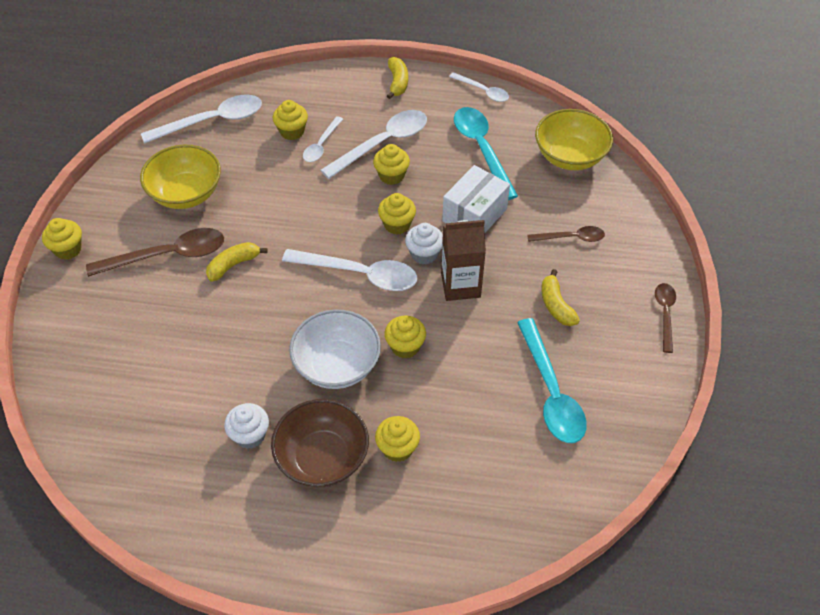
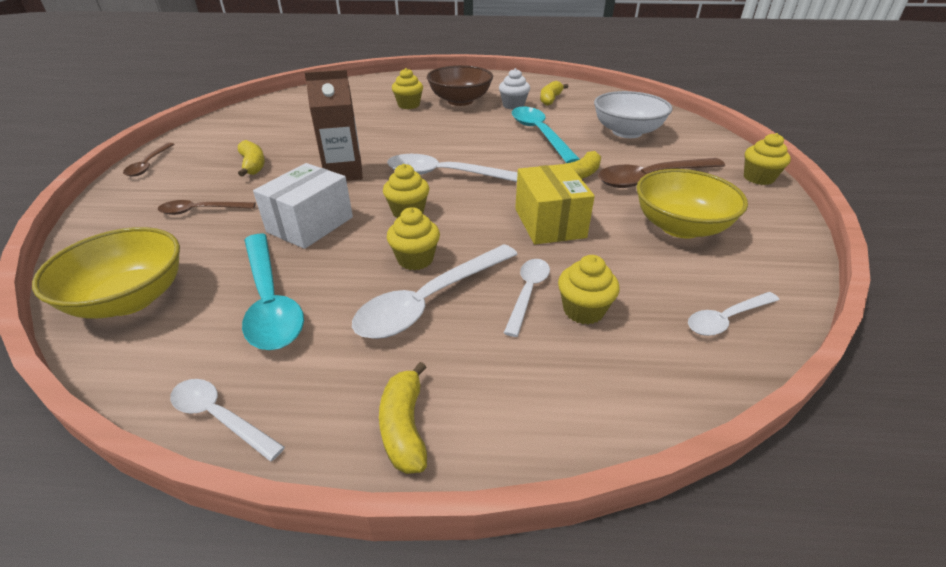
camera: 175 degrees right, 15 degrees down
(189, 453) = (550, 99): none -> yellow banana
(212, 121) = (726, 319): white spoon -> white spoon, size x0.57
(285, 204) = (549, 223): none -> yellow box
(337, 365) = (458, 131): white bowl -> white bowl (627, 132)
(405, 346) = (401, 140): yellow cupcake -> none
(424, 254) = (378, 191): white cupcake -> none
(551, 392) = (286, 127): turquoise spoon -> turquoise spoon (539, 134)

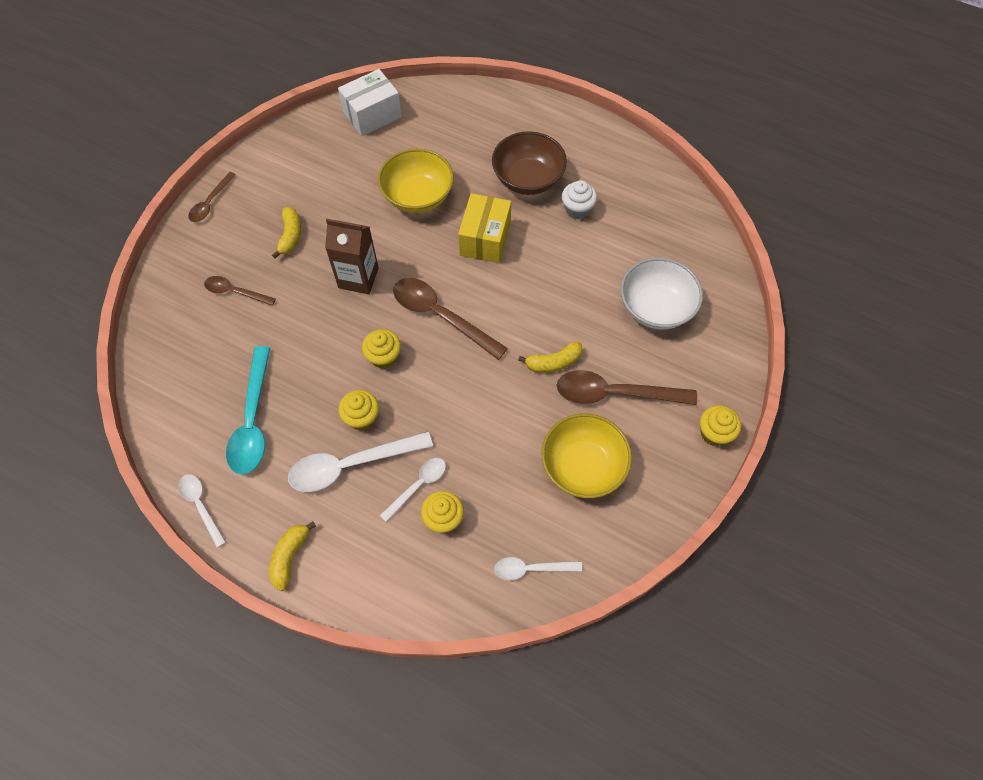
camera: 25 degrees right, 25 degrees up
(130, 299) = (172, 381): yellow bowl -> yellow bowl (418, 196)
(310, 224) = (306, 343): white box -> white box (372, 115)
(408, 105) = (471, 169): yellow cupcake -> none
(447, 175) = (441, 316): white spoon -> brown spoon
(539, 134) = (566, 278): turquoise spoon -> none
(549, 223) = (483, 417): yellow box -> yellow box (485, 239)
(550, 99) = (625, 210): yellow banana -> none

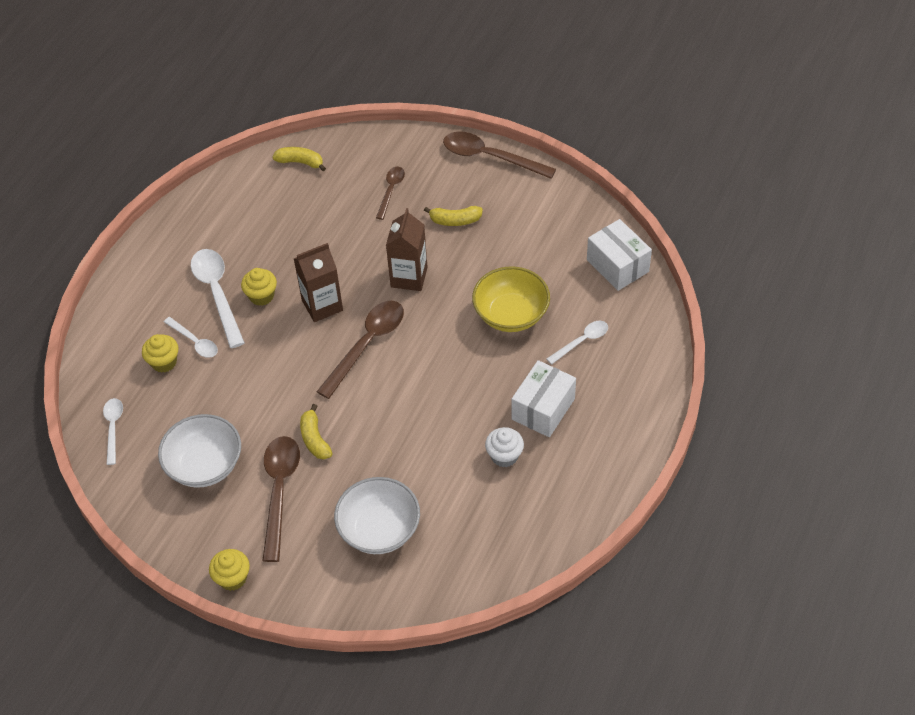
camera: 90 degrees right, 10 degrees down
(201, 506) = (188, 202): white spoon -> white spoon (582, 341)
(210, 203) = (490, 157): brown spoon -> brown spoon, size x1.76
(253, 420) = (262, 222): turquoise spoon -> none
(290, 557) = (141, 263): yellow banana -> yellow banana (300, 162)
(384, 357) = (322, 305): yellow cupcake -> brown carton
(485, 239) = (460, 375): yellow box -> none
(528, 179) = (543, 409): brown bowl -> white box
(583, 466) = (205, 465): yellow bowl -> white bowl

